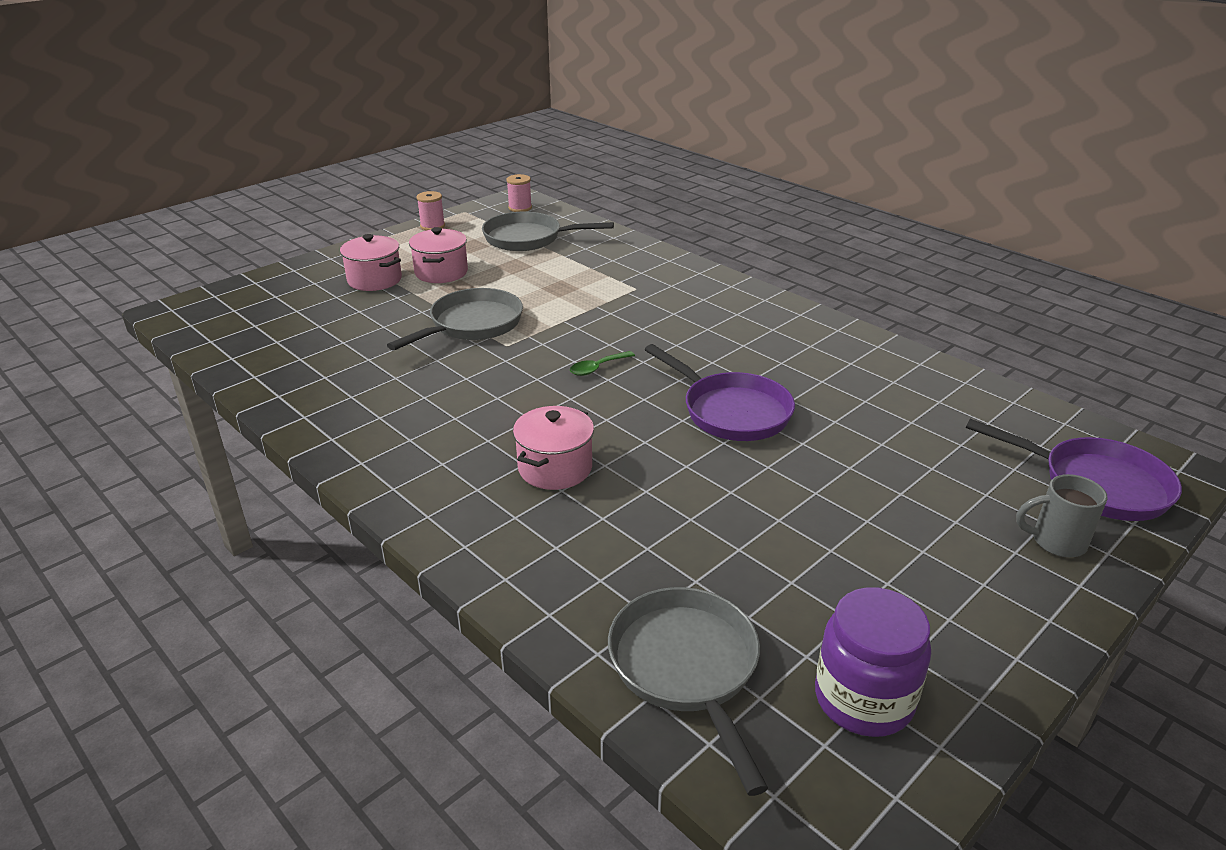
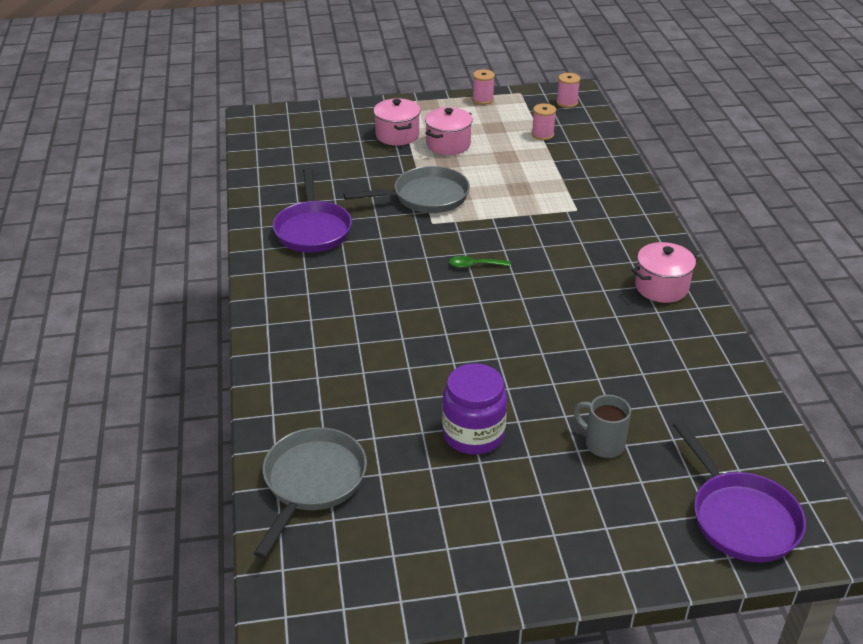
camera: 35 degrees right, 5 degrees up
(528, 238) = (542, 135): grey pan -> pink spool
(555, 468) = (369, 326): pink pot -> pink pot (661, 287)
(731, 411) = (530, 338): purple pan -> purple pan (313, 229)
(863, 699) = (388, 553): purple jar -> purple jar (473, 434)
(1056, 542) = (646, 537): grey mug -> grey mug (602, 444)

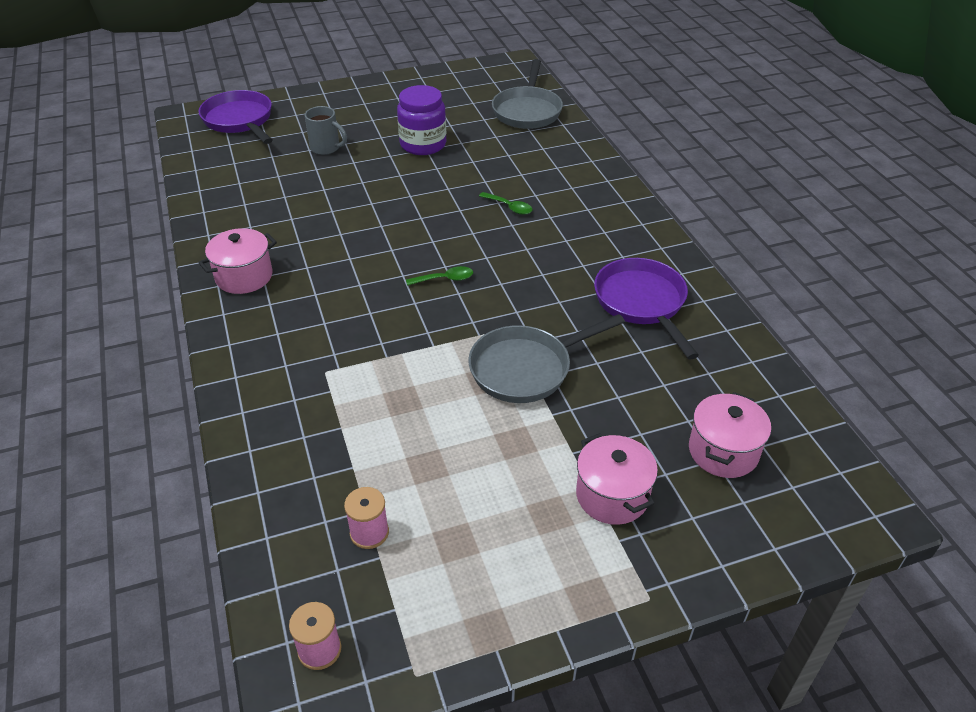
camera: 170 degrees right, 5 degrees up
(392, 330) = (509, 207): none -> green spoon
(448, 144) = (523, 483): pink pot -> pink pot (723, 451)
(483, 99) = (489, 635): pink spool -> none

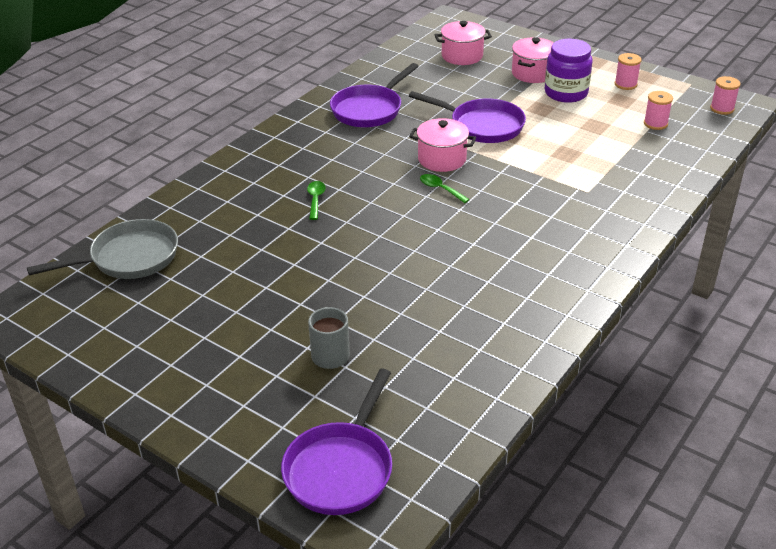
camera: 125 degrees left, 5 degrees down
(244, 276) = (561, 283): pink pot -> pink pot (442, 159)
(423, 144) = (259, 293): purple jar -> purple jar (566, 93)
(491, 583) = (625, 84): none -> pink spool
(526, 368) = (482, 126): grey pan -> purple pan

